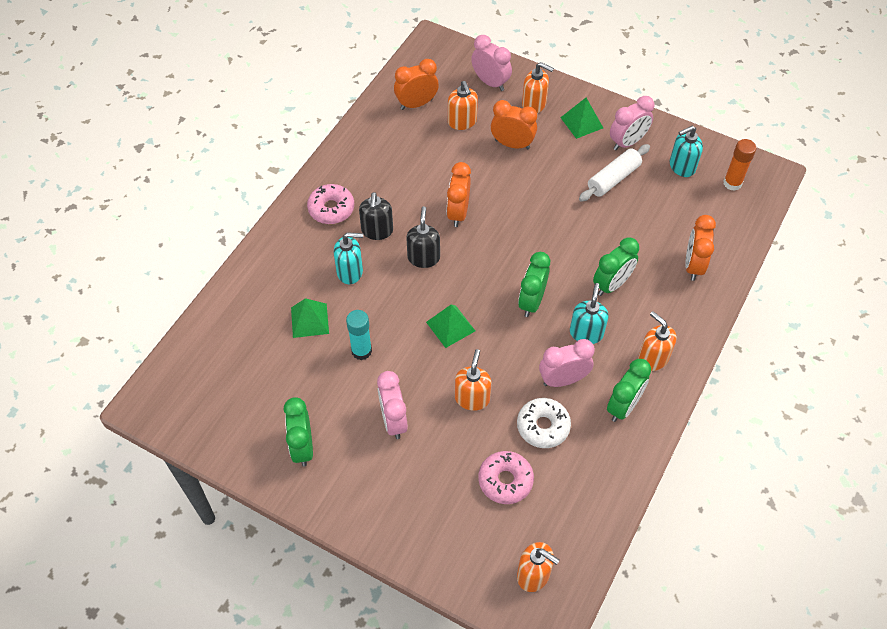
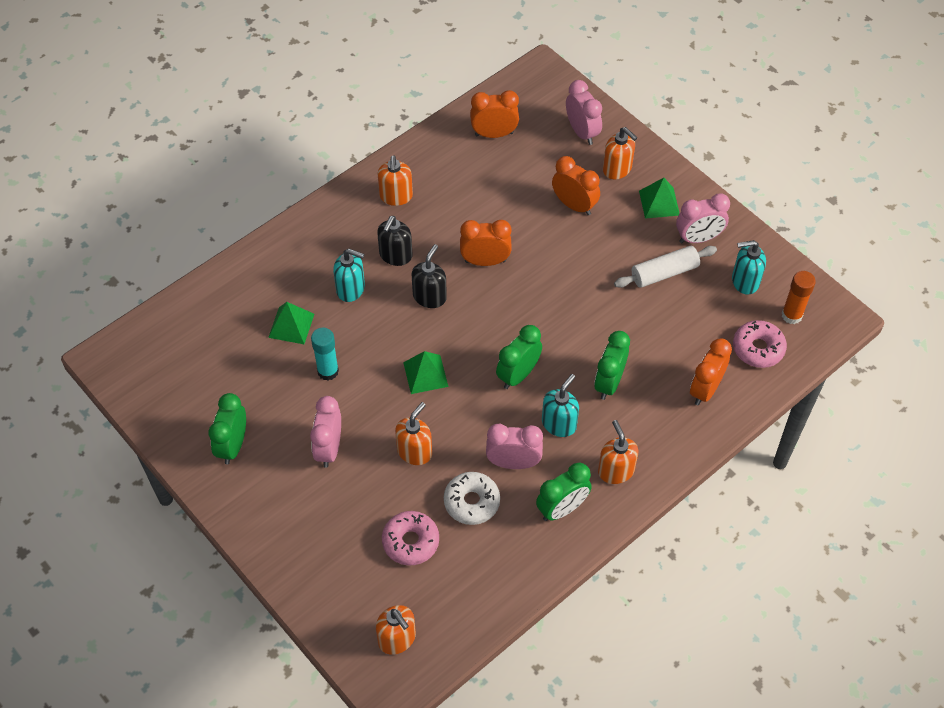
camera: 20 degrees right, 0 degrees up
(331, 209) = (360, 219): pink donut -> pink donut (758, 348)
(458, 213) = (485, 261): orange clock -> orange clock turned 60 degrees clockwise
(462, 122) = (533, 166): orange soap dispenser -> orange soap dispenser (396, 196)
(611, 284) = (609, 383): green clock -> green clock turned 135 degrees clockwise

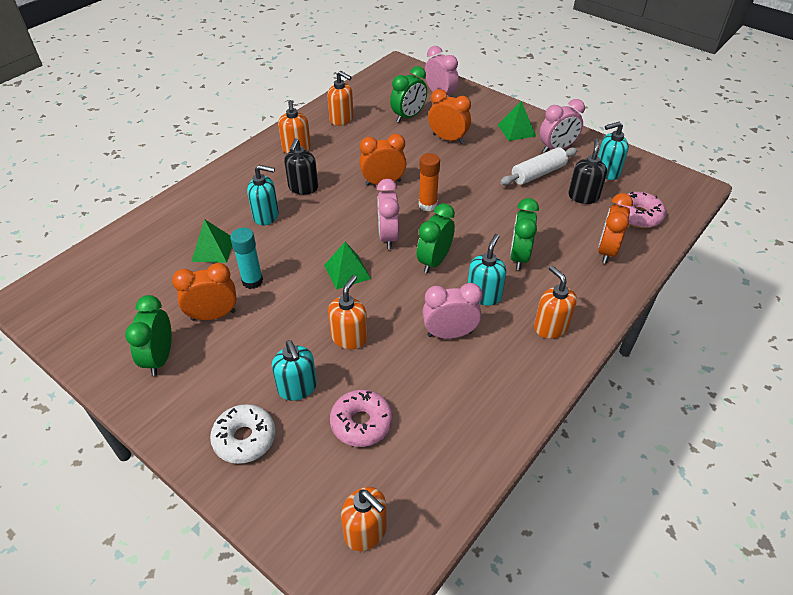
camera: 10 degrees left, 10 degrees down
(329, 448) = (261, 347): pink clock -> pink clock (388, 237)
(357, 497) = (297, 388): none -> turquoise soap dispenser
(429, 297) = (339, 213): black soap dispenser -> black soap dispenser (583, 196)
(471, 502) = (417, 375): white donut -> white donut (245, 438)
(494, 134) = (370, 103): orange clock -> orange clock (213, 315)
(562, 509) = (509, 368): green clock -> green clock (408, 116)
(617, 169) = (475, 114): orange soap dispenser -> orange soap dispenser (342, 119)
(791, 315) = (655, 190): orange glue stick -> orange glue stick (427, 205)

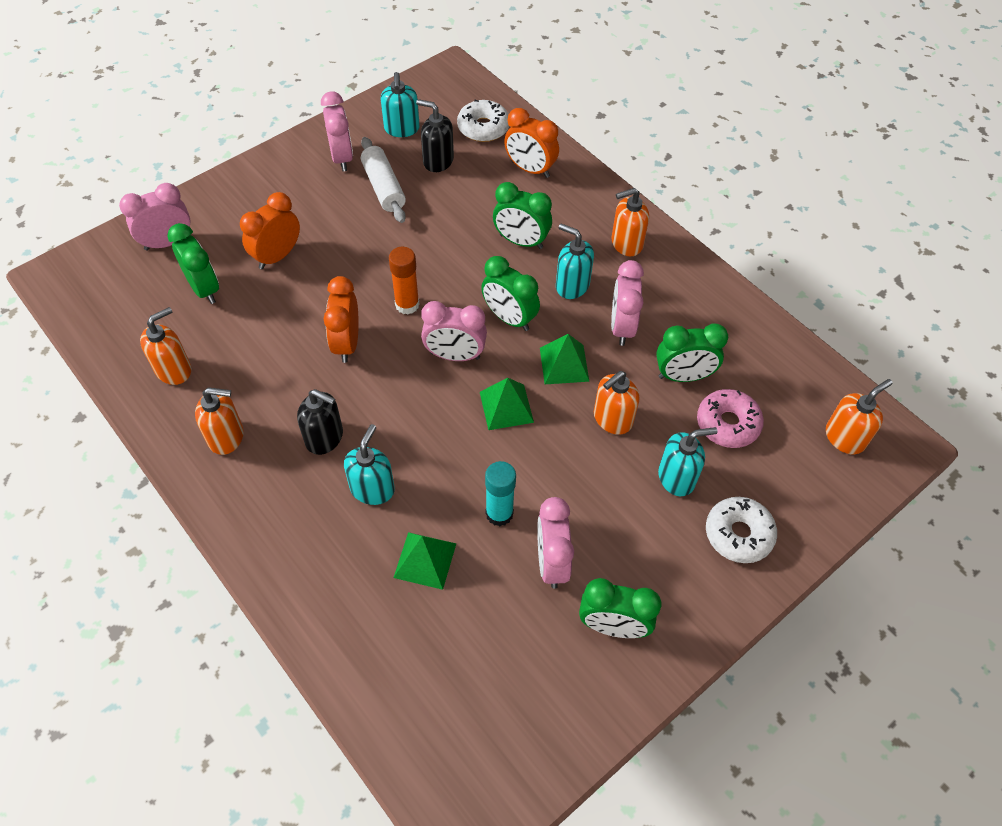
camera: 80 degrees left, 10 degrees up
(213, 315) = (551, 562): orange clock -> pink clock
(349, 337) = (612, 419): orange soap dispenser -> orange soap dispenser turned 75 degrees counterclockwise
(407, 384) = (683, 376): none -> green clock
(516, 130) = (288, 184): green pyramid -> green pyramid (564, 364)
(638, 216) = (483, 128): pink donut -> white donut

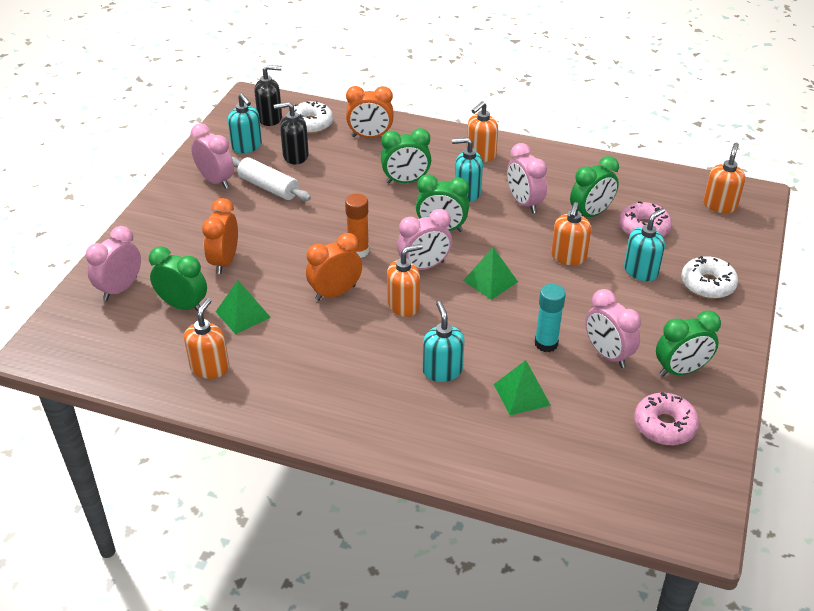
camera: 30 degrees left, 15 degrees down
(226, 437) = (297, 390): orange soap dispenser -> orange soap dispenser (404, 305)
(325, 437) = (376, 356): black soap dispenser -> black soap dispenser (270, 118)
(347, 343) = (335, 293): orange clock -> orange clock turned 90 degrees clockwise
(537, 683) = (664, 425): none -> pink donut
(564, 364) = (506, 240): green pyramid -> green pyramid (243, 314)

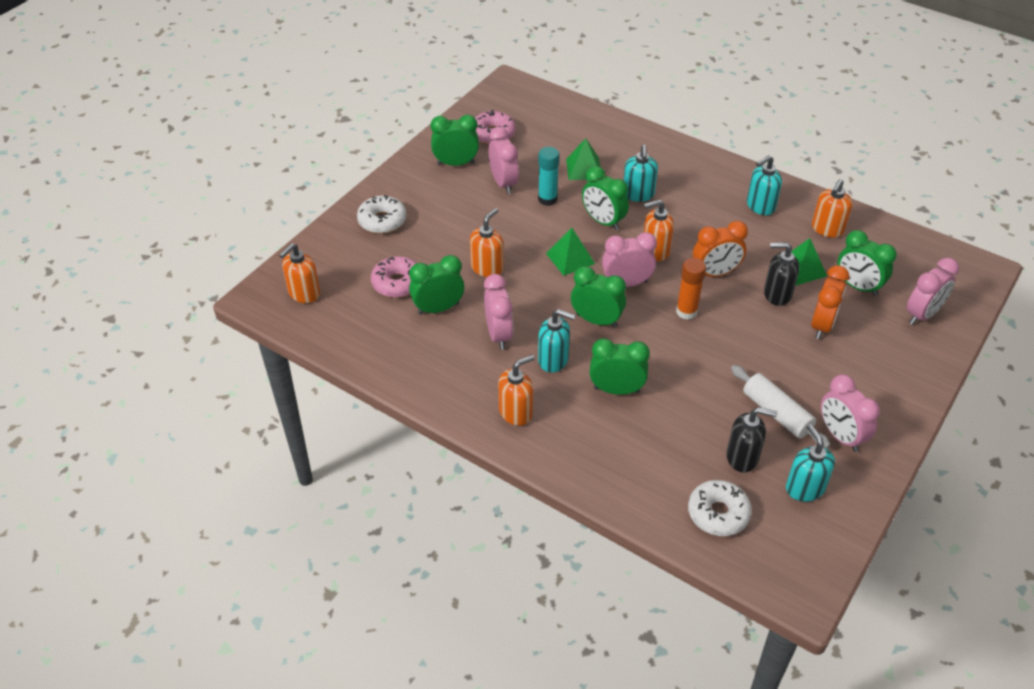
camera: 165 degrees left, 5 degrees up
(270, 118) = (773, 538): black soap dispenser -> black soap dispenser (777, 294)
(370, 136) = (642, 472): orange clock -> none
(471, 328) = (603, 221): none -> green clock
(641, 271) = (430, 242): turquoise soap dispenser -> turquoise soap dispenser (760, 206)

